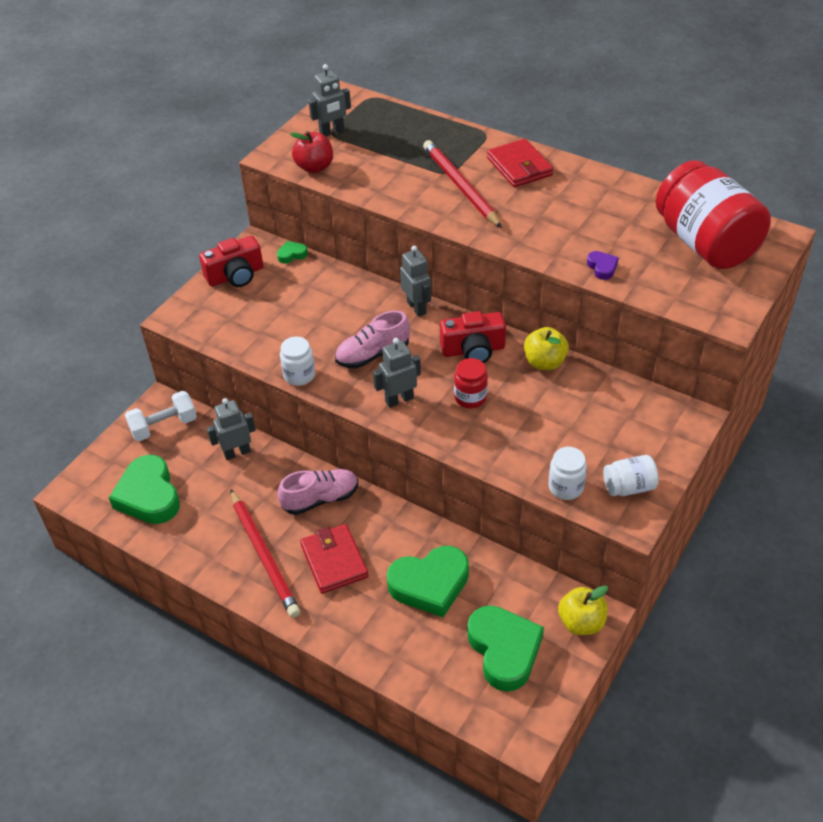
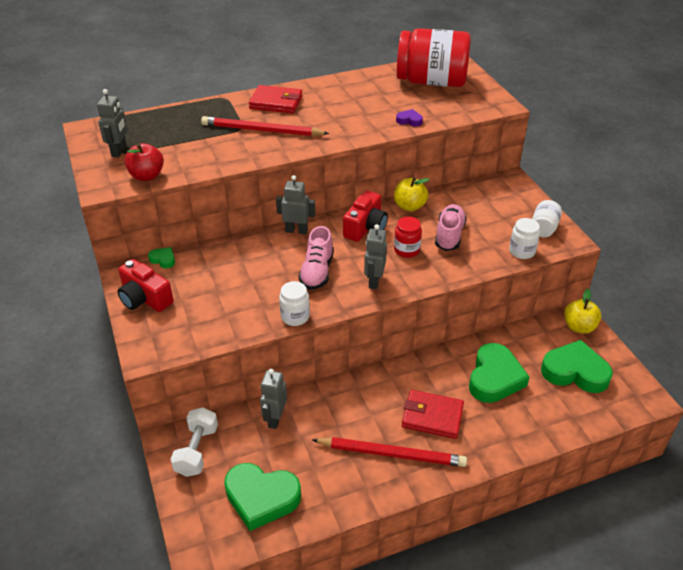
camera: 55 degrees left, 5 degrees down
(235, 275) = (144, 298): red camera -> red camera turned 120 degrees clockwise
(292, 254) = (163, 259): green heart -> green heart turned 105 degrees clockwise
(320, 499) = (368, 394): pink shoe -> pink shoe (449, 235)

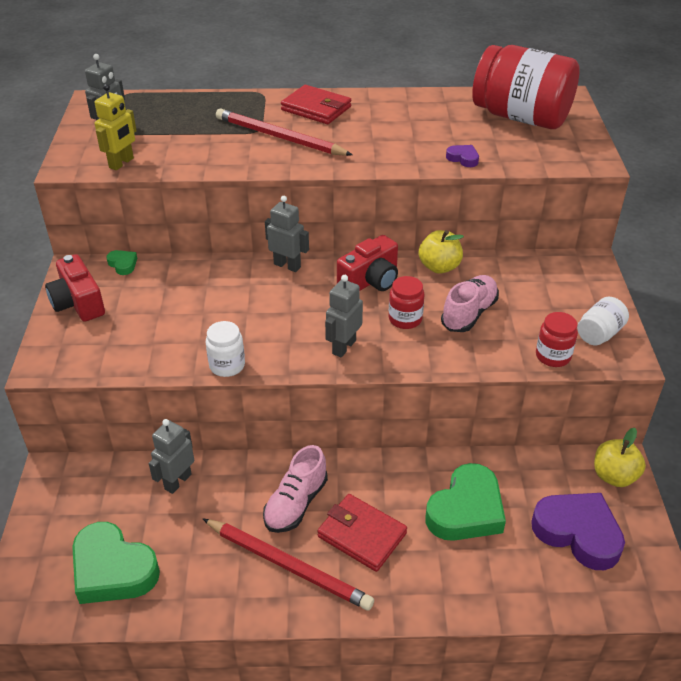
camera: 20 degrees right, 0 degrees up
(147, 176) = (121, 163): red apple -> yellow robot
(197, 450) = (74, 492): white dumbbell -> none
(317, 272) = (283, 319): pink shoe -> pink shoe (296, 503)
(522, 251) = (553, 356): white jar -> red jar
(575, 372) = (578, 533): green heart -> purple heart

